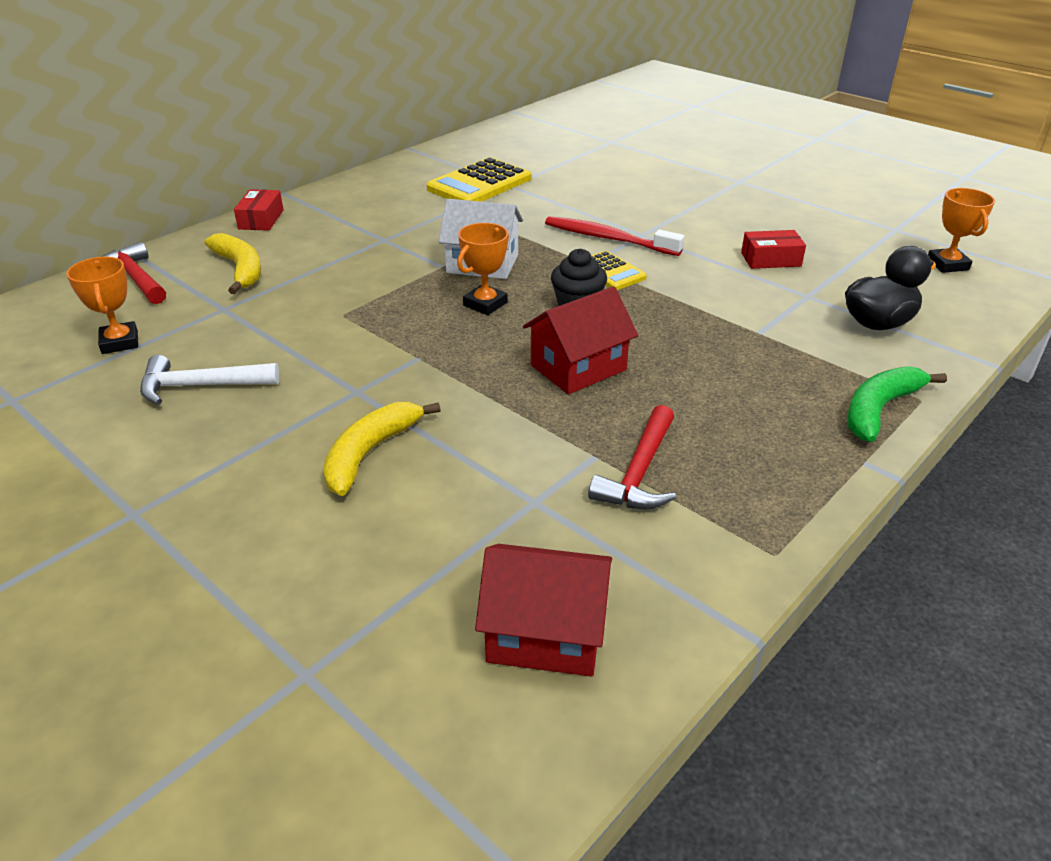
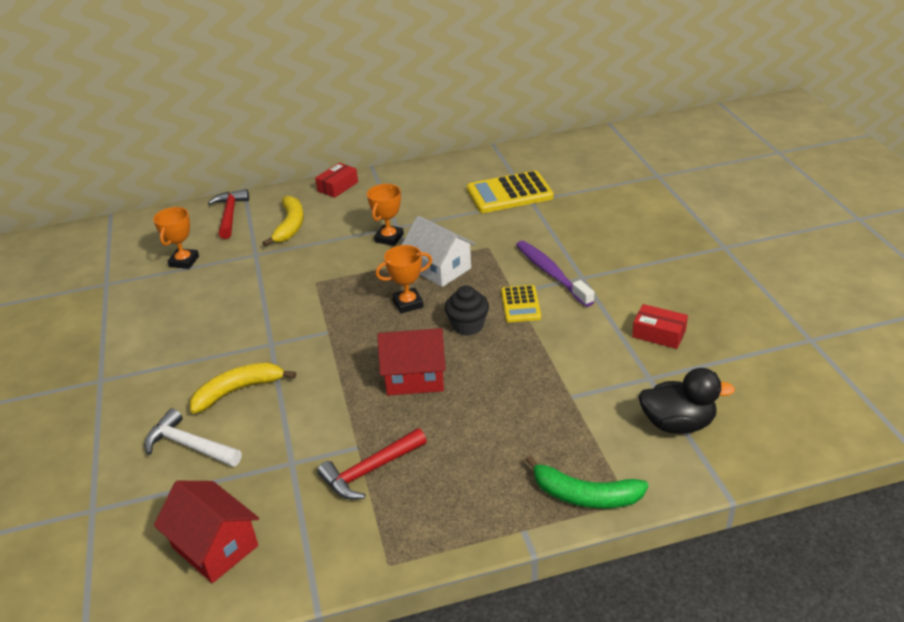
camera: 35 degrees right, 0 degrees up
(201, 386) = (197, 308): white hammer -> white hammer (190, 445)
(608, 238) = (551, 273): red toothbrush -> purple toothbrush
(879, 409) = (585, 495): green banana -> green banana turned 150 degrees counterclockwise
(947, 264) = (813, 391): orange trophy -> orange trophy (389, 238)

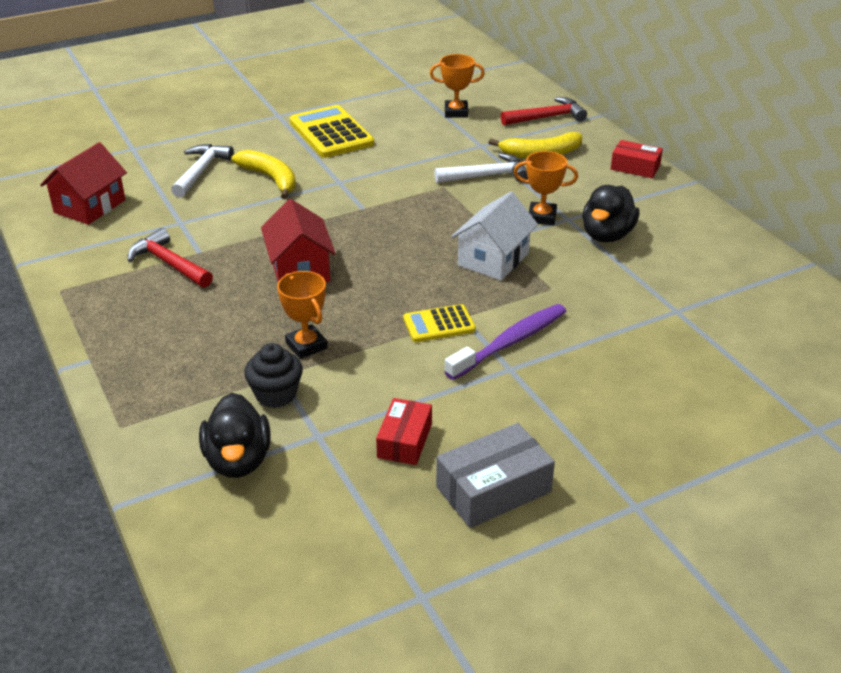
camera: 75 degrees right, 0 degrees up
(310, 257) = (486, 176): none -> white hammer
(408, 304) = (420, 247): orange trophy -> orange trophy (306, 345)
(427, 213) = (607, 235): none -> black duck
(467, 325) = (391, 291): black cupcake -> black cupcake (276, 394)
(509, 193) = (685, 291): yellow calculator -> yellow calculator (331, 133)
(585, 495) = (130, 395): green banana -> none
(710, 299) = (493, 489): none -> grey box

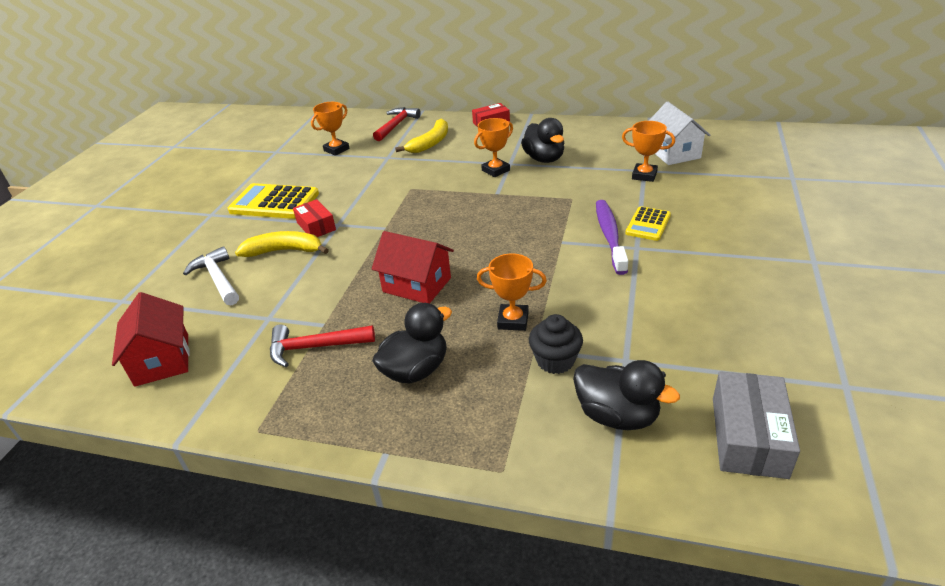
camera: 45 degrees left, 0 degrees up
(191, 326) = (415, 370): none -> black duck
(404, 441) = (670, 322): red box -> red box (316, 226)
(439, 324) = (558, 254): yellow calculator -> yellow calculator (648, 224)
(486, 176) = (423, 169): white hammer -> none
(493, 259) = (515, 204): white house -> white house (673, 153)
(493, 489) = (755, 307): grey box -> grey box (748, 436)
(664, 315) = (644, 175): none -> orange trophy

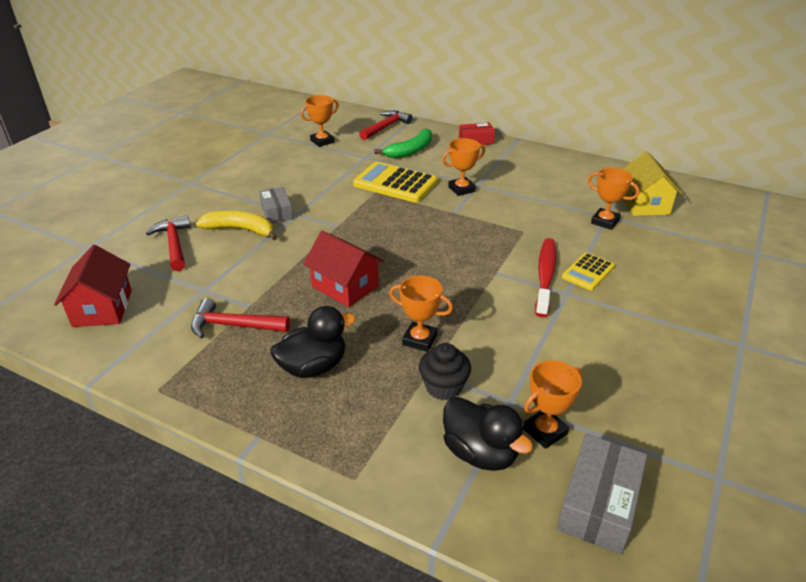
camera: 10 degrees right, 0 degrees up
(218, 279) = (174, 244): white hammer -> red hammer
(274, 202) = (248, 182): yellow calculator -> yellow calculator (395, 183)
(316, 226) = (276, 212): red box -> grey box
(430, 143) = (411, 150): yellow banana -> green banana
(544, 159) = (513, 186): black duck -> none
(610, 236) = (545, 276): purple toothbrush -> red toothbrush
(670, 380) = (545, 431): none -> orange trophy
(673, 153) = (644, 204): white house -> yellow house

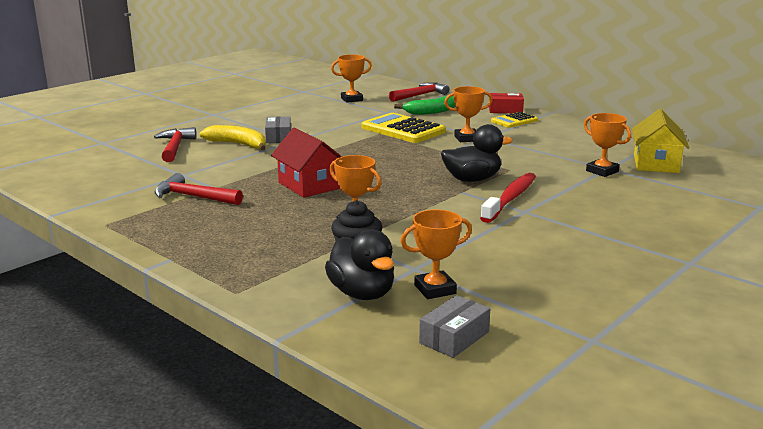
camera: 15 degrees right, 15 degrees down
(103, 308) = (91, 176): red house -> none
(313, 367) = (246, 227): black duck -> black duck (472, 179)
(588, 272) = (557, 200): yellow calculator -> yellow calculator (514, 121)
(598, 503) = (454, 337): grey box -> grey box, size x0.66

